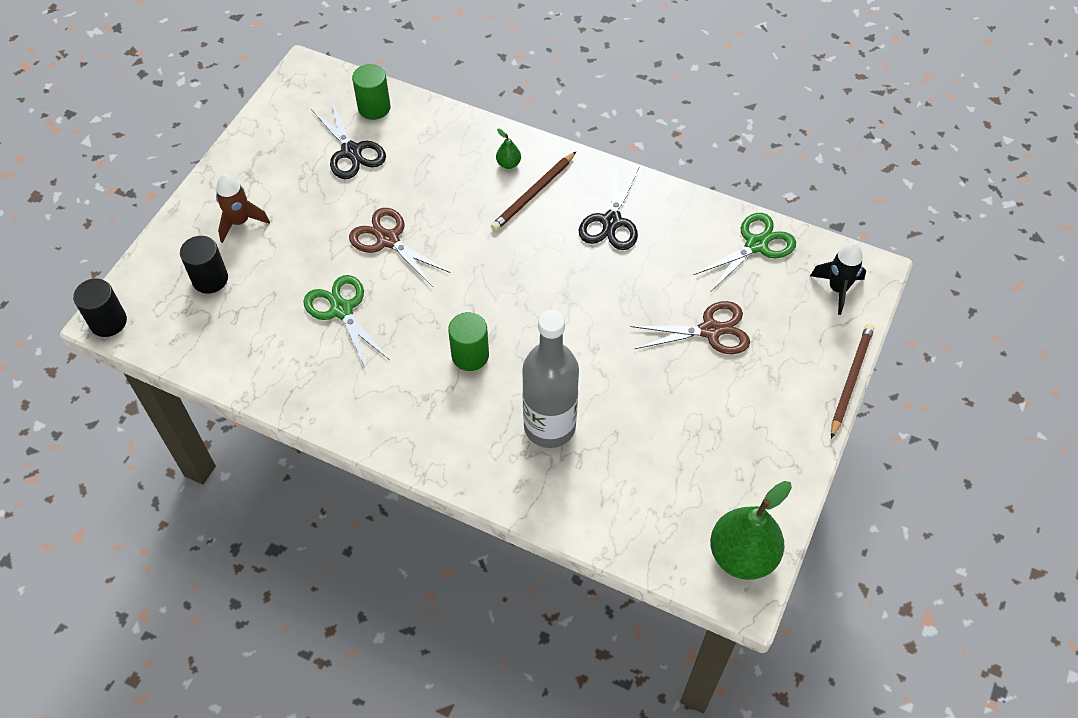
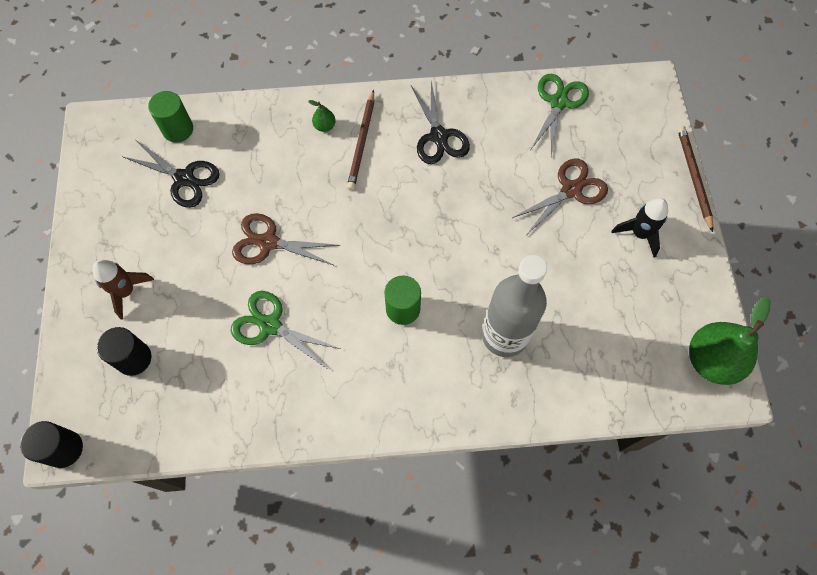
camera: 30 degrees left, 10 degrees up
(837, 289) = (638, 109): black rocket -> black rocket (639, 234)

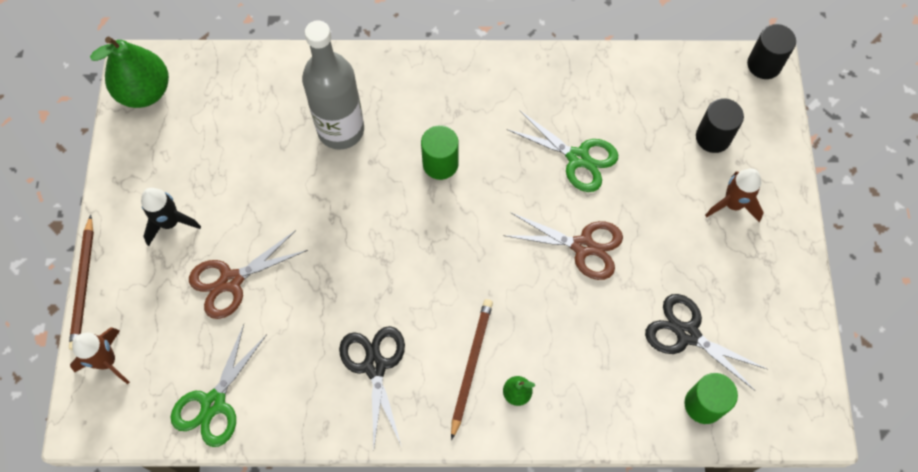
camera: 175 degrees left, 0 degrees up
(651, 124) = (107, 361): none -> brown rocket

